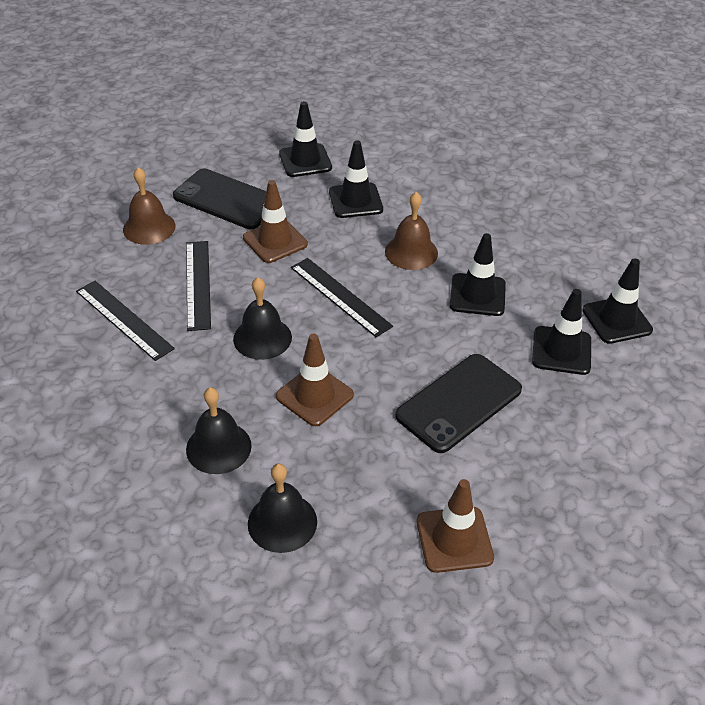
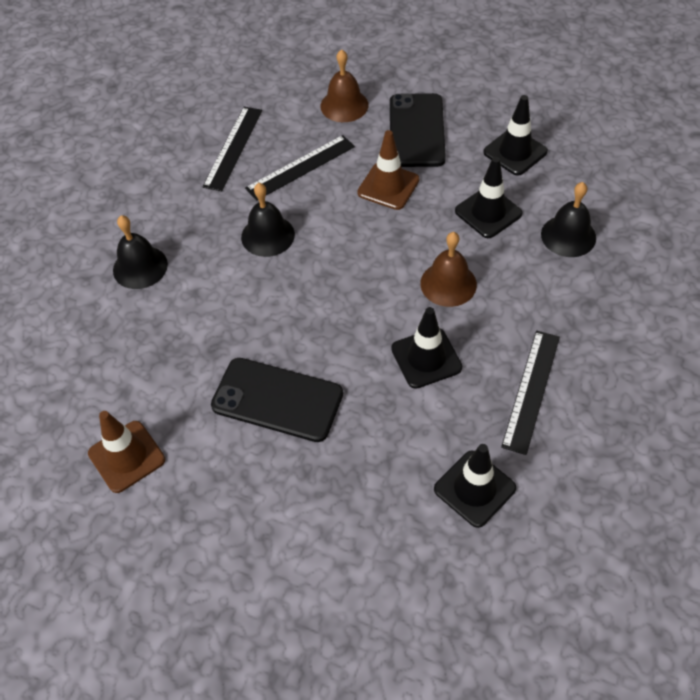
camera: 65 degrees right, 10 degrees up
(282, 522) = (90, 338): black bell -> black bell (568, 236)
(314, 396) = (225, 298): brown traffic cone -> none
(340, 296) = (351, 261): black ruler -> black ruler (531, 390)
(561, 351) = (396, 455): black traffic cone -> none

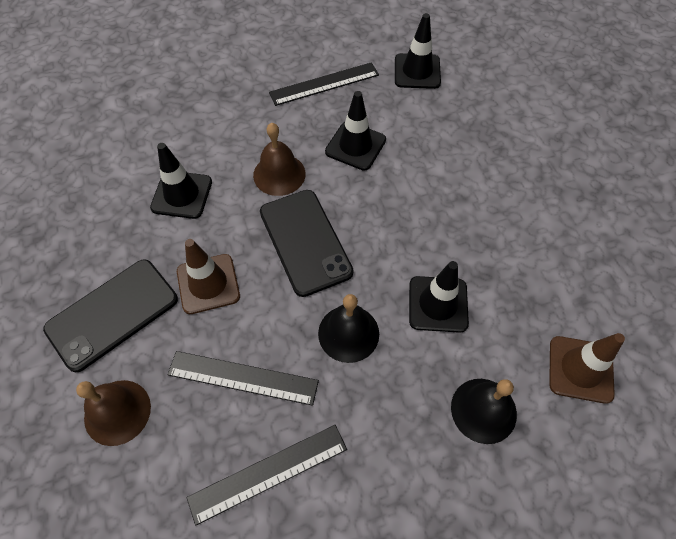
camera: 135 degrees left, 5 degrees up
(126, 456) = (614, 252): brown traffic cone -> brown traffic cone (580, 369)
(277, 400) = (476, 201): black phone -> black phone (305, 242)
(515, 152) = (89, 219): black traffic cone -> black traffic cone (438, 304)
(568, 236) = (167, 135): black bell -> none

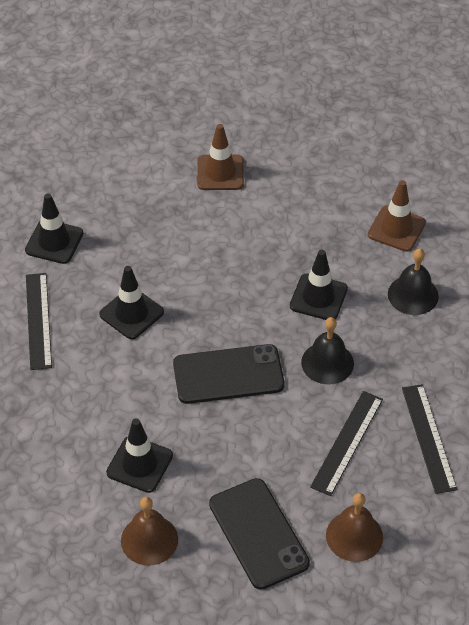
camera: 75 degrees left, 10 degrees down
(208, 284) = (249, 455): brown traffic cone -> brown traffic cone (220, 173)
(279, 174) = (143, 380): brown bell -> brown bell (149, 540)

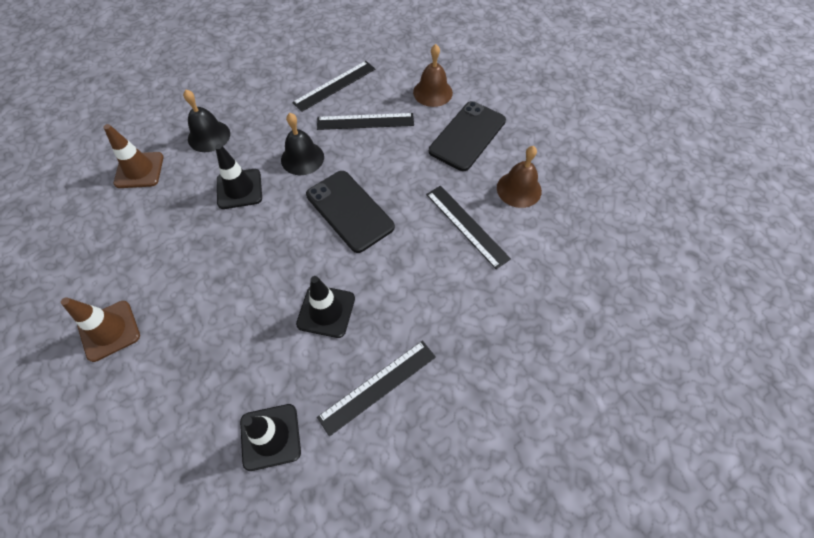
camera: 120 degrees left, 10 degrees up
(139, 464) = (466, 226): black traffic cone -> black ruler

